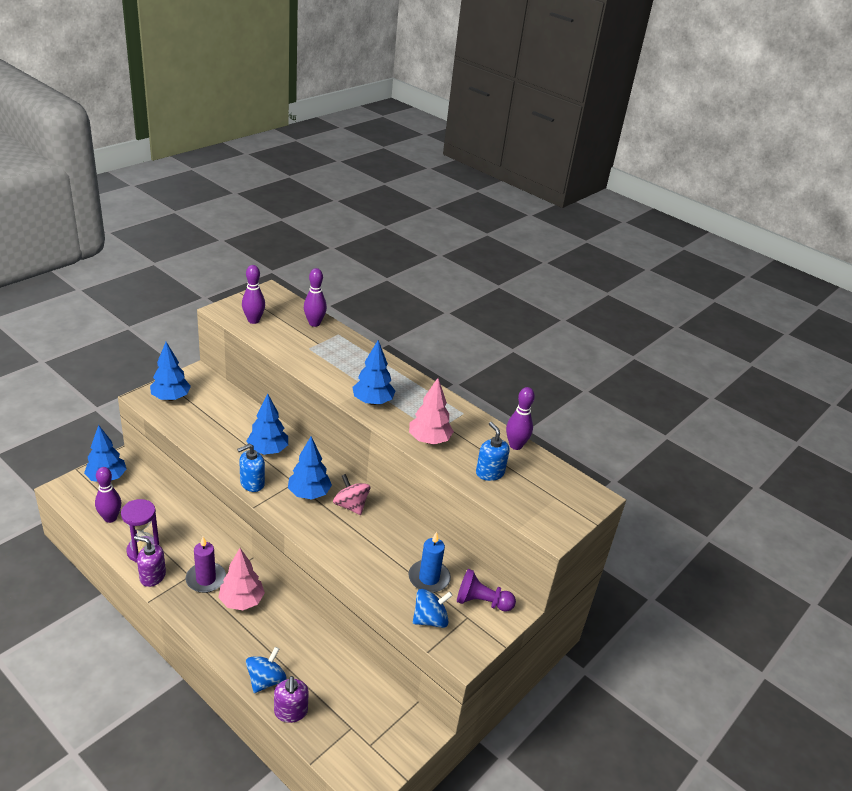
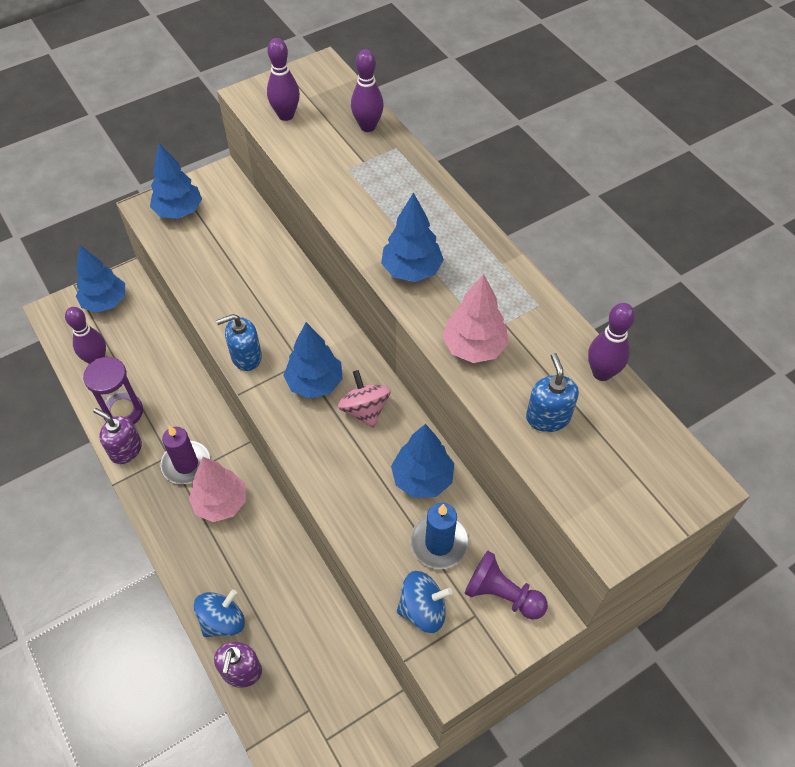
camera: 20 degrees right, 20 degrees up
(268, 450) = (279, 307): blue tree -> blue tree (422, 479)

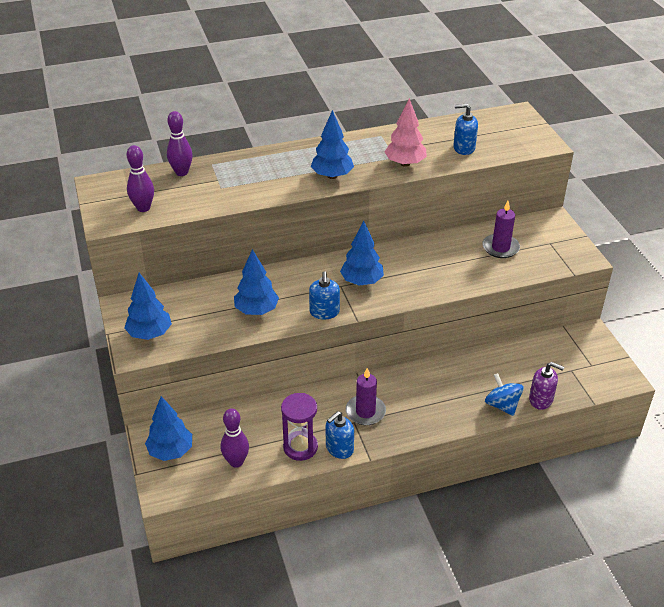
camera: 75 degrees left, 15 degrees down
(126, 450) = (339, 448): purple soap dispenser -> blue soap dispenser
(221, 503) = (406, 395): pink tree -> none
(364, 410) = (392, 262): pink spinning top -> none
(422, 479) = (453, 246): blue tree -> blue tree (256, 310)
(423, 609) = (543, 262): blue spinning top -> none
(439, 543) = (500, 248): blue candle -> purple candle
(502, 594) = (538, 230): purple pawn -> none
(602, 373) = (439, 125): purple bowling pin -> none

